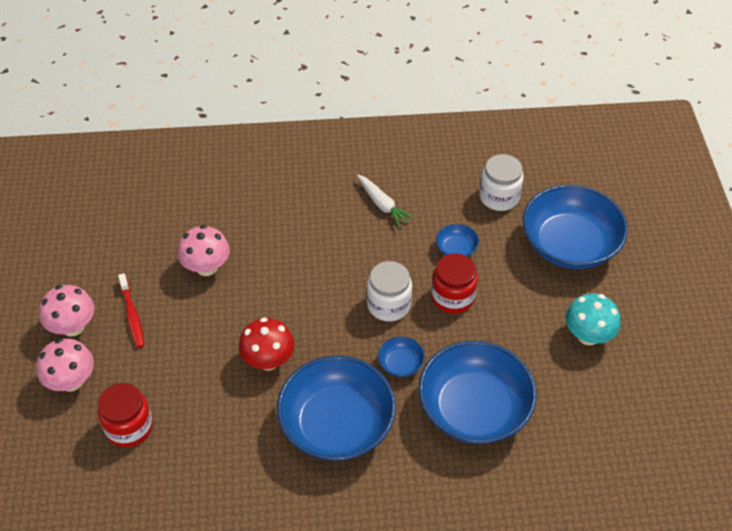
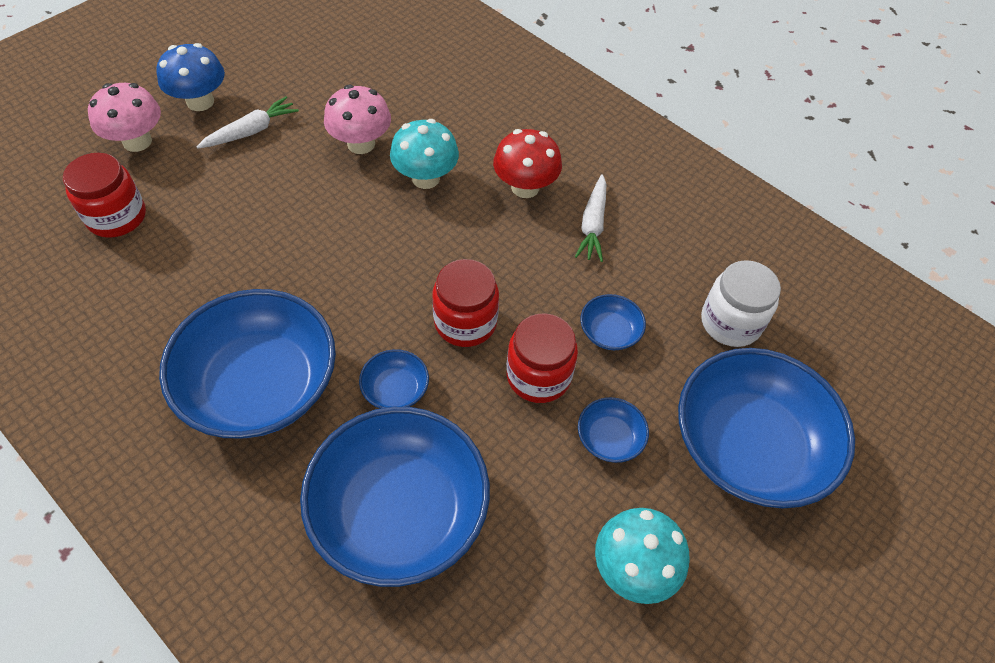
camera: 45 degrees right, 5 degrees up
(73, 327) = (200, 102): pink mushroom -> blue mushroom
(132, 315) = (251, 131): red toothbrush -> white carrot
(268, 254) = (425, 178): none -> turquoise mushroom
(268, 360) = (292, 268): red mushroom -> red mushroom (525, 187)
(388, 305) = (465, 322): white jar -> red jar
(515, 294) = (609, 438): none -> blue bowl

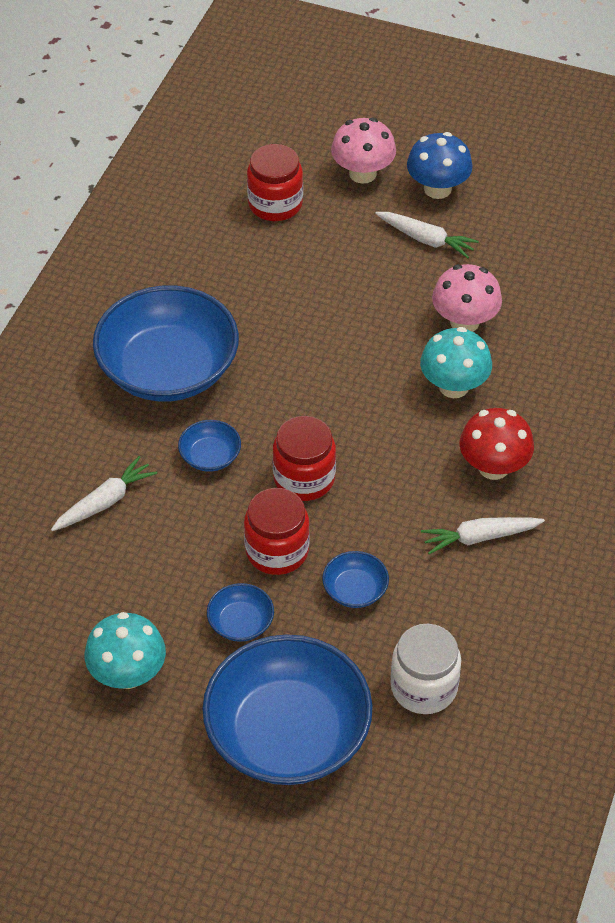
camera: 70 degrees right, 5 degrees down
(399, 511) = (105, 502): blue bowl -> white carrot

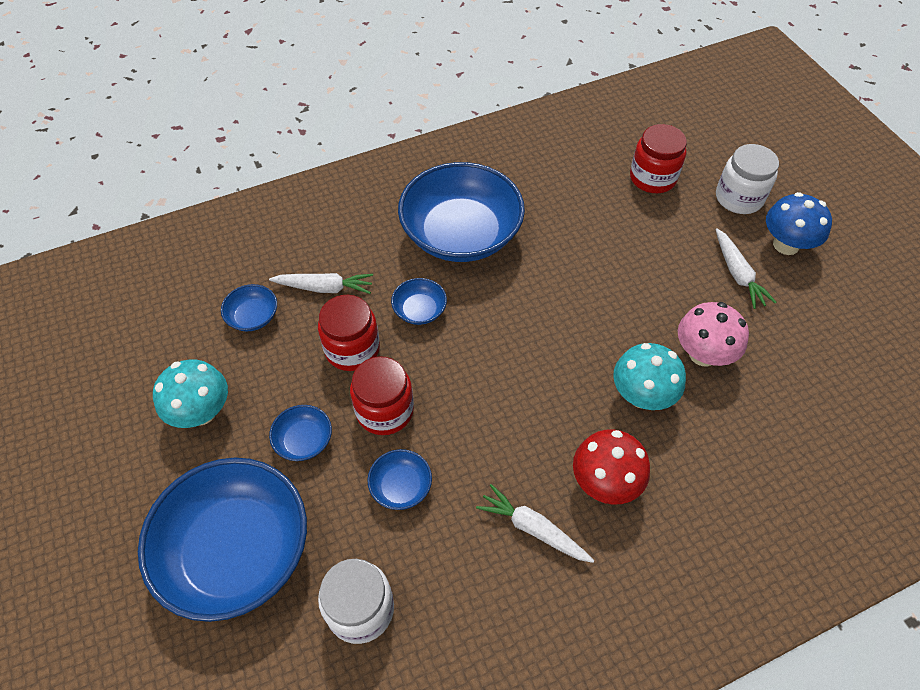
camera: 45 degrees right, 5 degrees up
(71, 573) = (253, 316): none -> blue bowl
(304, 478) = (460, 375): red jar -> red jar (352, 349)
(362, 173) = (739, 198): pink mushroom -> white jar

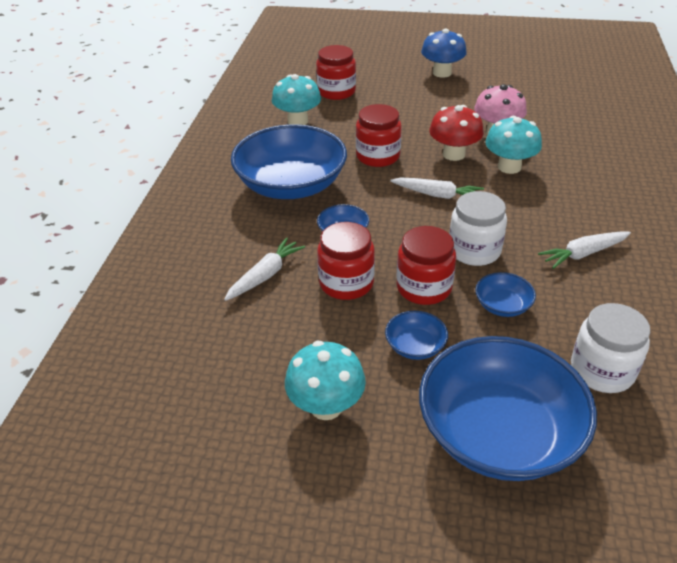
camera: 55 degrees left, 15 degrees down
(253, 316) = (250, 331): blue bowl -> none
(563, 273) = (378, 156): none -> red jar
(569, 179) = (298, 121): none -> turquoise mushroom
(605, 482) = (566, 208): red mushroom -> red mushroom (453, 154)
(738, 274) = (447, 96): white carrot -> white carrot (437, 195)
(739, 198) = (389, 72): white jar -> white jar (474, 250)

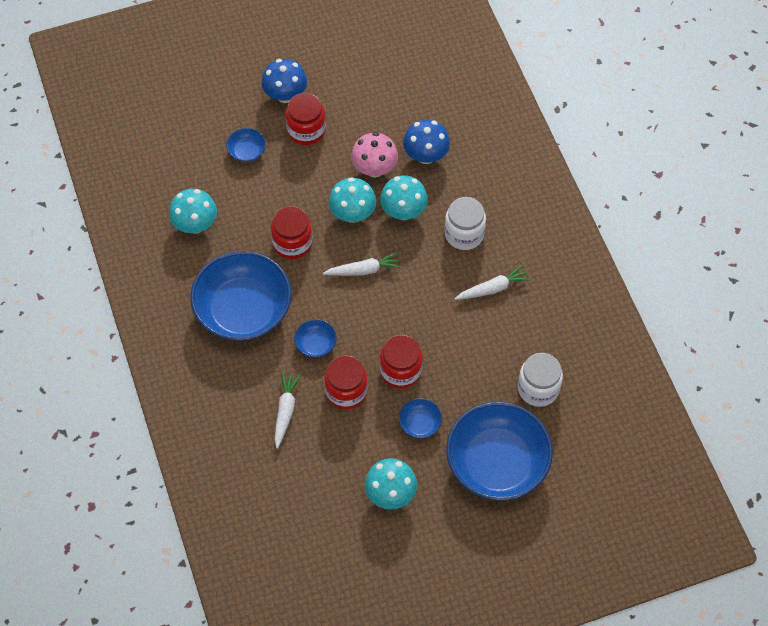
camera: 30 degrees left, 20 degrees up
(336, 92) = (203, 166): red jar -> red jar (306, 130)
(453, 154) = (352, 214): red mushroom -> turquoise mushroom
(474, 250) = (418, 319): white jar -> white jar (464, 234)
(502, 305) = (459, 363): blue bowl -> blue bowl (247, 151)
(557, 138) = (426, 155): none -> blue mushroom
(583, 254) = (493, 288): white carrot -> white carrot turned 150 degrees counterclockwise

